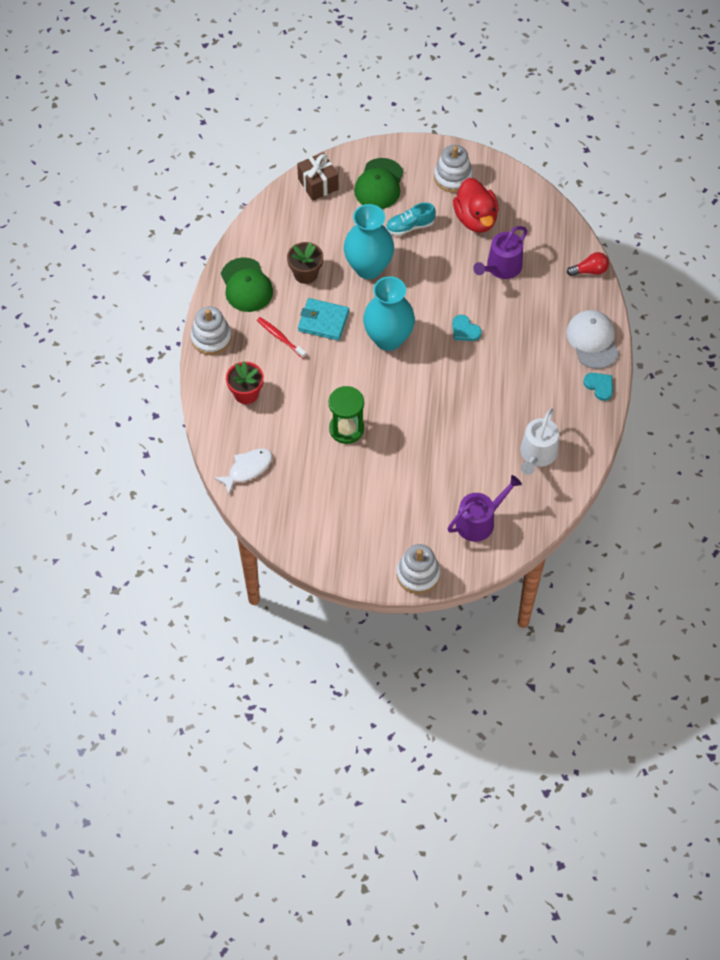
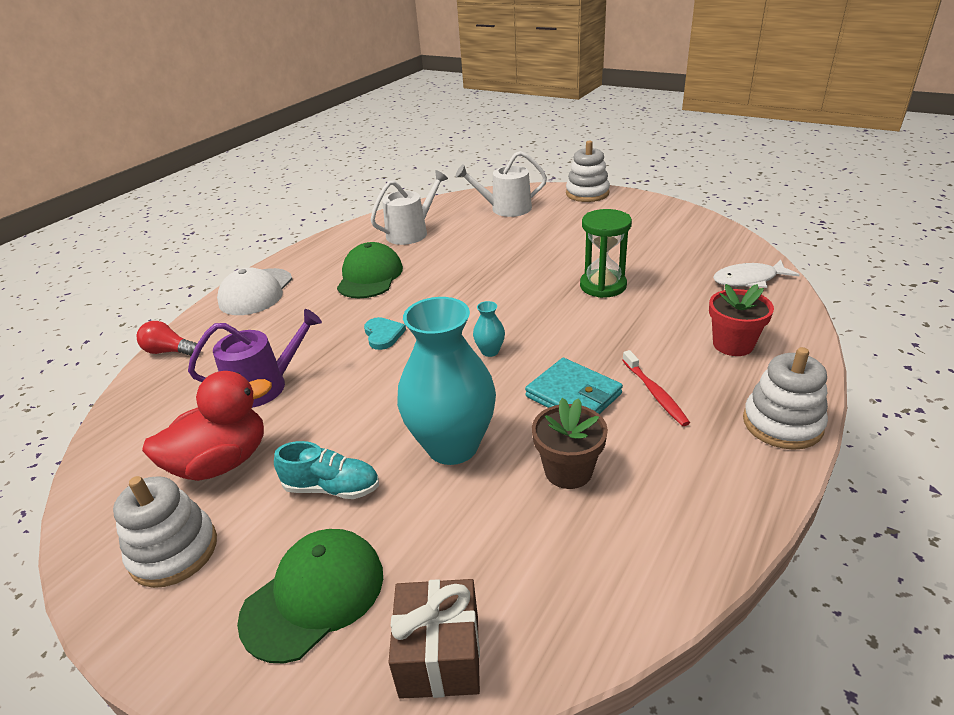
camera: 150 degrees left, 25 degrees down
(246, 285) = (693, 487): green cap -> green cap (370, 276)
(388, 338) = (490, 351): turquoise vase -> turquoise vase, size x0.40
(475, 219) = (222, 462): red duck -> red duck turned 45 degrees clockwise
(479, 521) = (505, 209): purple watering can -> white watering can
(599, 386) = (297, 260): turquoise heart -> none

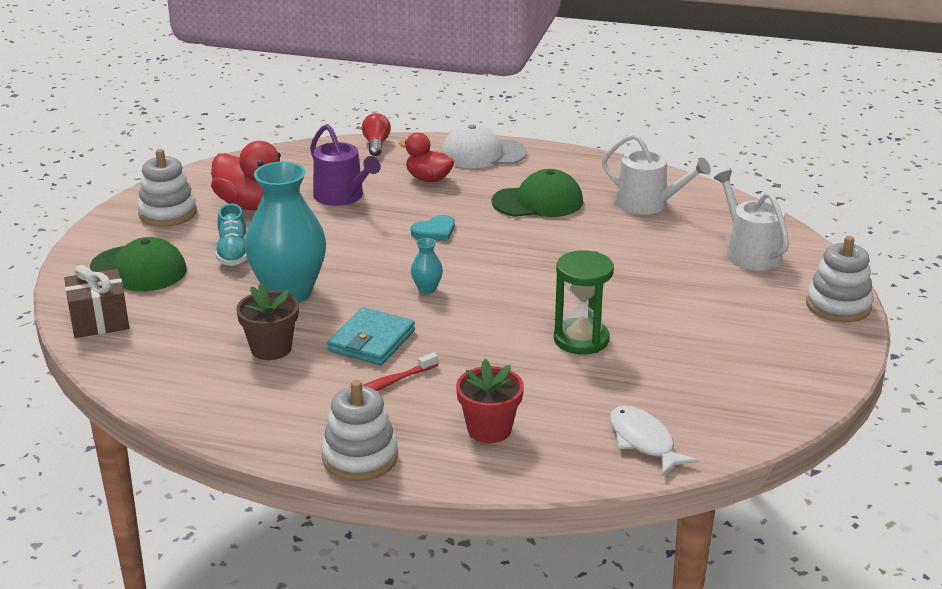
camera: 70 degrees right, 5 degrees down
(276, 327) = (428, 179): none -> red duck

